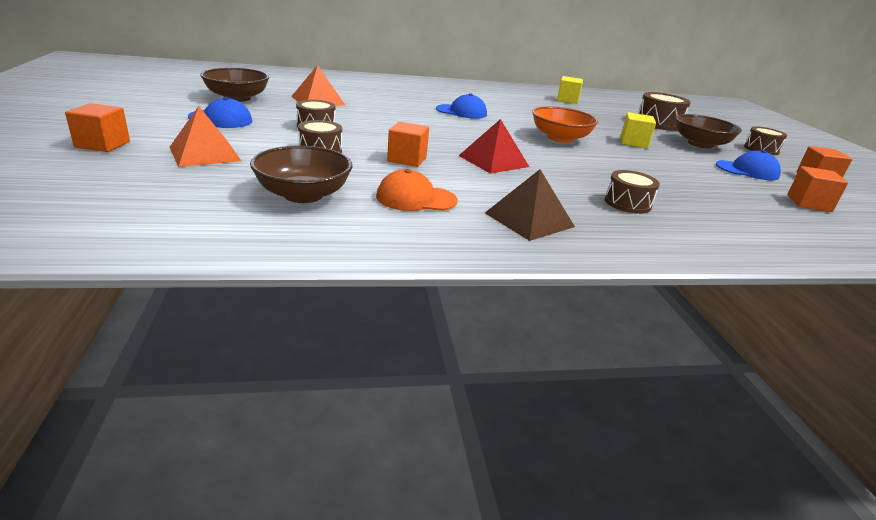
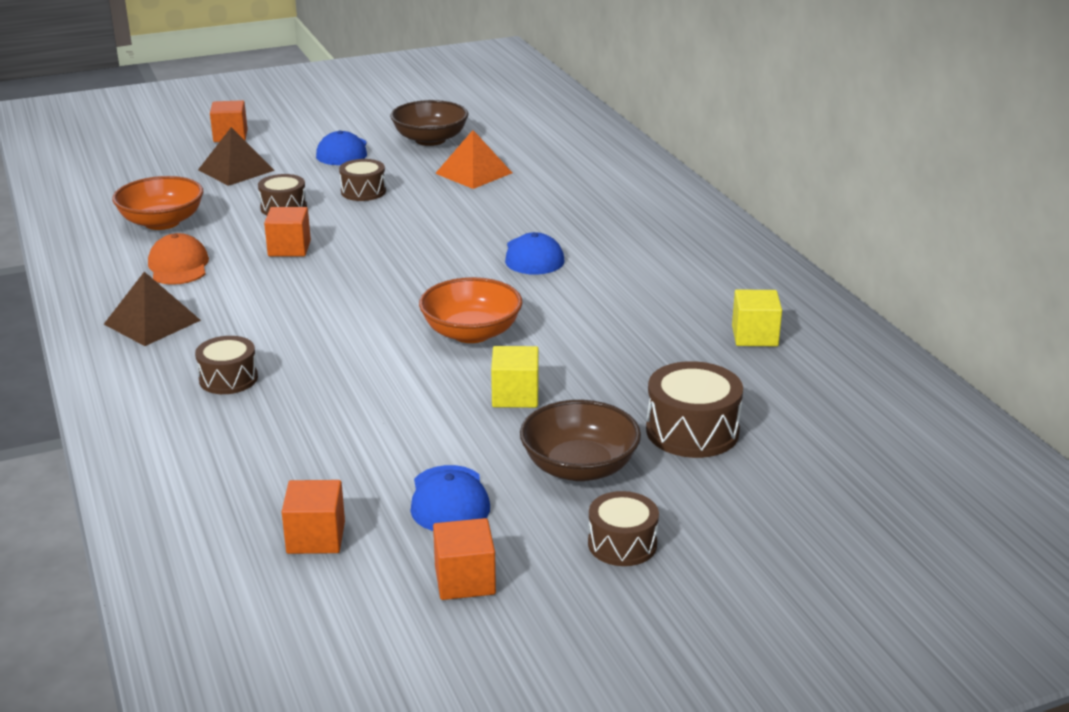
camera: 80 degrees right, 0 degrees up
(205, 153) = (236, 170): orange pyramid -> brown pyramid
(303, 195) = (162, 222): brown bowl -> orange bowl
(493, 161) = (322, 293): red pyramid -> none

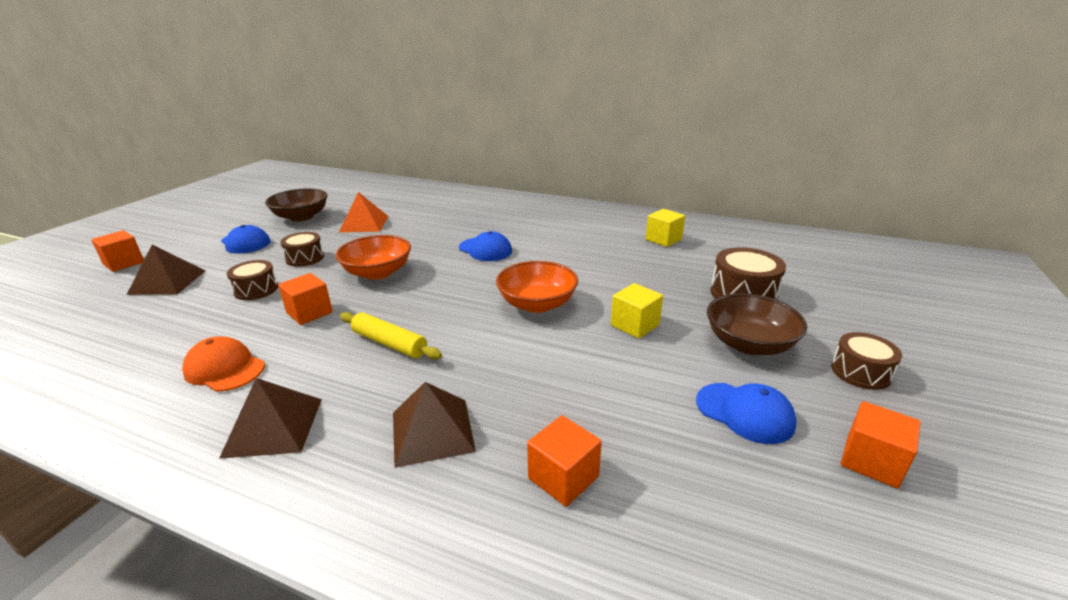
camera: 45 degrees left, 0 degrees up
(162, 222) = (149, 343): orange bowl -> orange bowl (377, 272)
(228, 379) = (432, 431): brown drum -> brown pyramid
(302, 304) = (389, 343): none -> yellow rolling pin
(316, 537) = (746, 512): orange cube -> orange cube (563, 477)

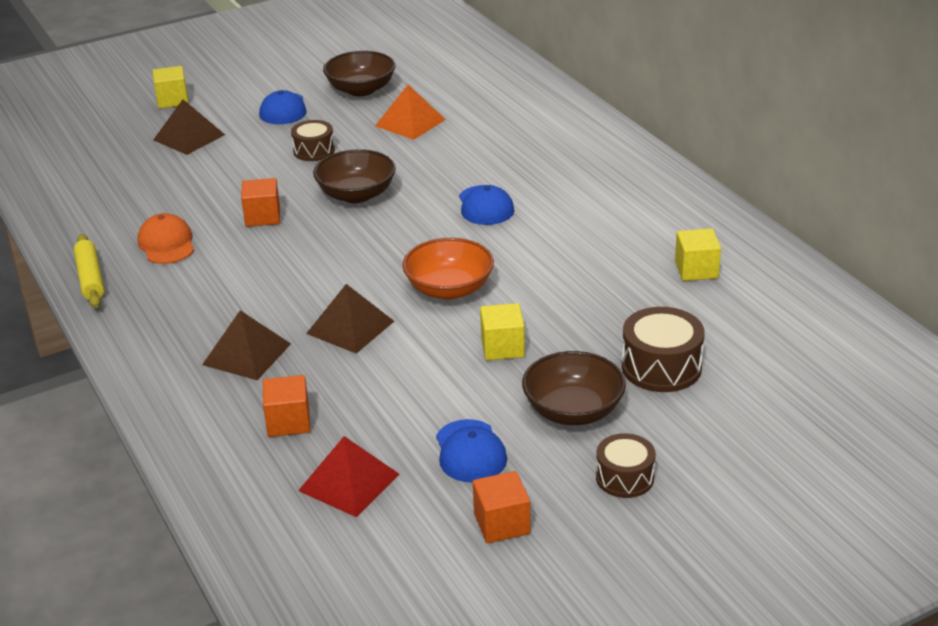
camera: 40 degrees right, 5 degrees up
(124, 263) = (172, 100): orange cube -> yellow cube
(256, 290) = (245, 174): brown drum -> none
(273, 427) = (160, 303): brown pyramid -> brown pyramid (350, 327)
(377, 272) = (356, 194): orange bowl -> brown bowl
(389, 343) = (290, 273): yellow rolling pin -> yellow rolling pin (90, 278)
(707, 506) = (349, 482): none -> red pyramid

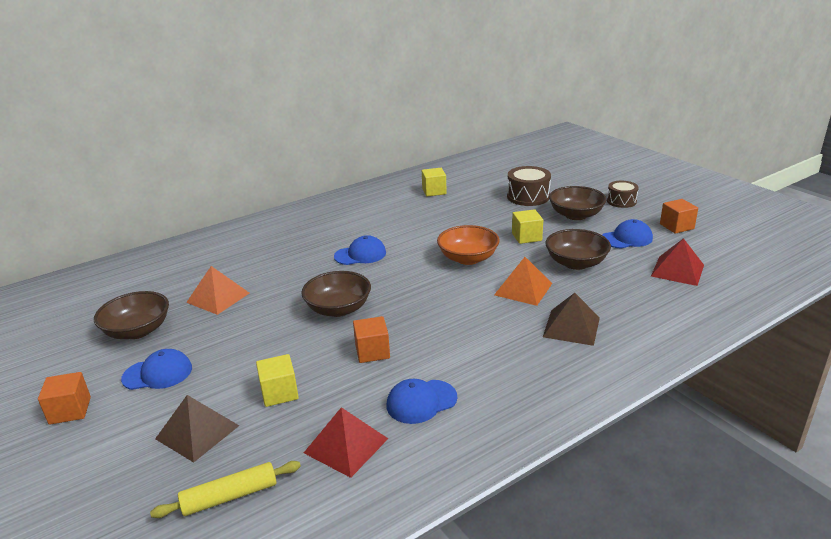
camera: 95 degrees left, 5 degrees down
(90, 278) = (489, 441): yellow rolling pin -> yellow rolling pin (230, 497)
(130, 205) = (346, 445): none -> red pyramid
(166, 244) = (421, 401): orange cap -> blue cap
(172, 100) = (89, 468): yellow cube -> yellow cube (279, 393)
(288, 422) = (636, 298): orange cube -> orange cube (70, 410)
(314, 151) = (255, 341): brown drum -> none
(350, 327) = (523, 289): brown pyramid -> orange pyramid
(405, 383) = (576, 263): none -> brown bowl

